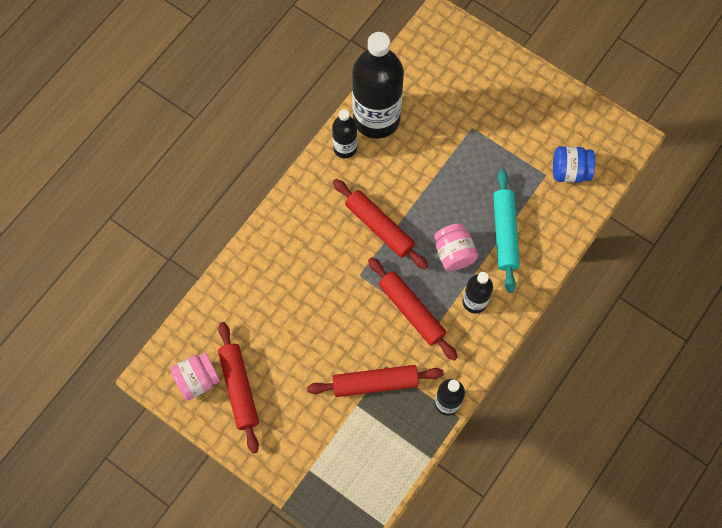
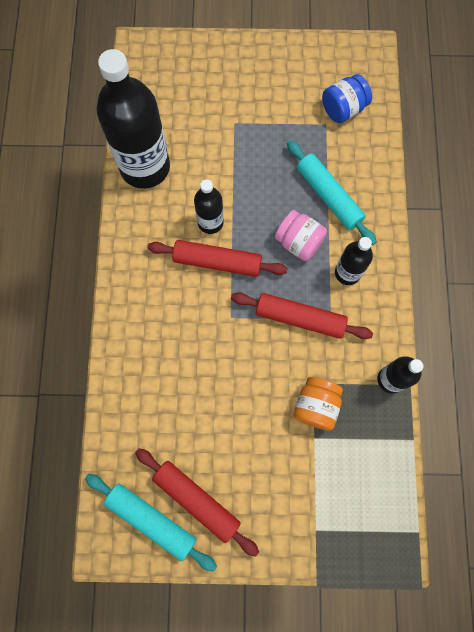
camera: 35 degrees left, 5 degrees up
(197, 380) = (151, 520): pink jar -> turquoise rolling pin
(345, 148) = (135, 211): black bottle -> black bottle (210, 222)
(375, 383) = (315, 406): red rolling pin -> orange jar

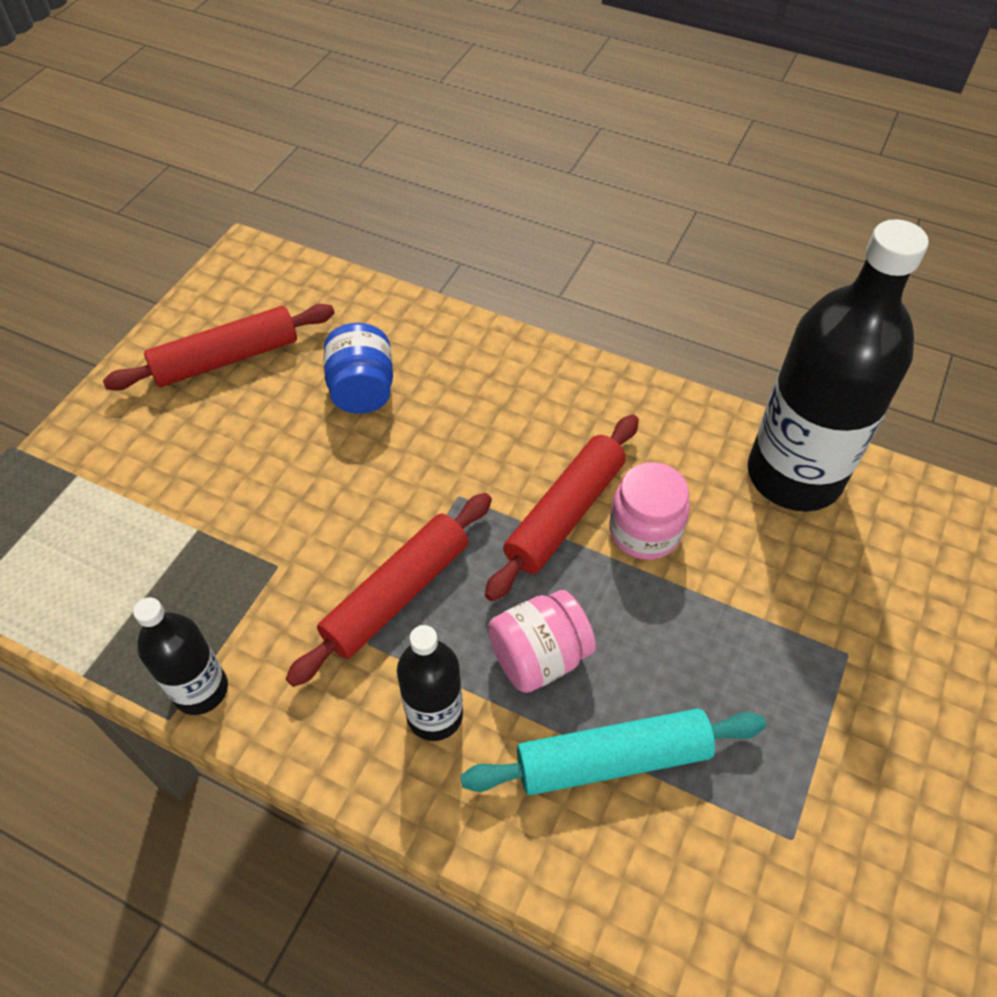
camera: 115 degrees right, 20 degrees down
(151, 520) = (240, 307): turquoise rolling pin -> none
(210, 222) = (644, 531): black bottle -> pink jar
(315, 406) = (241, 553): orange jar -> none
(343, 109) = (823, 902): blue jar -> blue jar (362, 390)

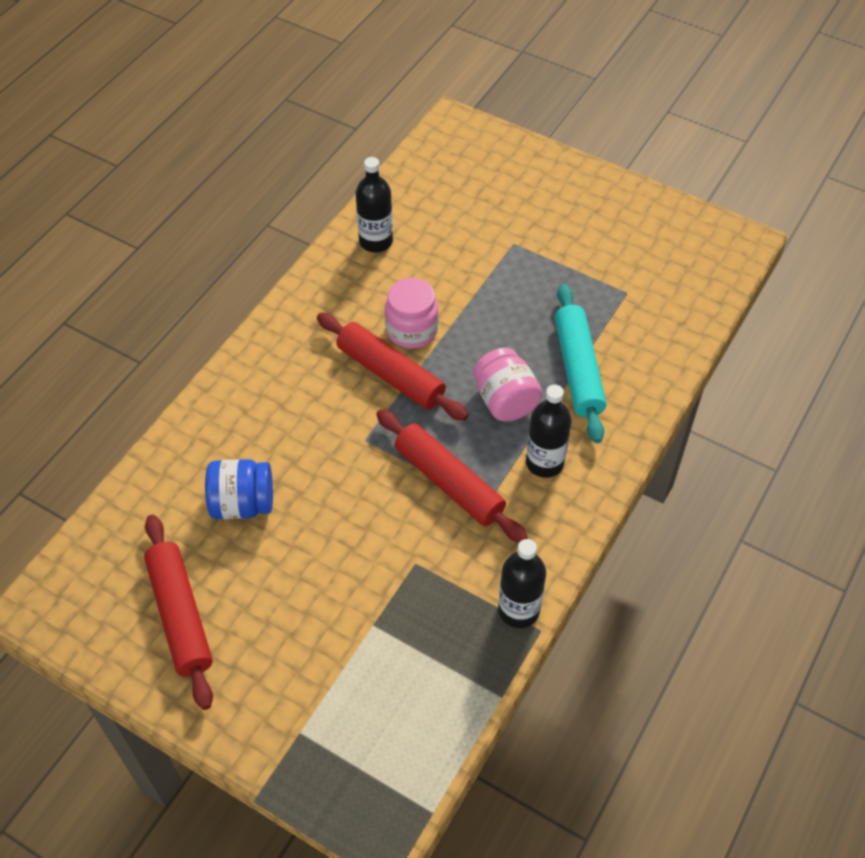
camera: 85 degrees left, 0 degrees up
(794, 475) = (376, 241): black bottle -> black bottle, size x0.50

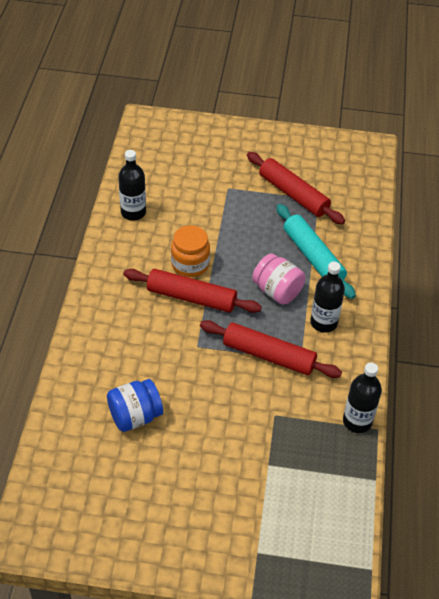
camera: 25 degrees left, 5 degrees down
(181, 615) = (132, 506): red rolling pin -> red rolling pin (293, 194)
(412, 330) = (190, 264): pink jar -> orange jar

